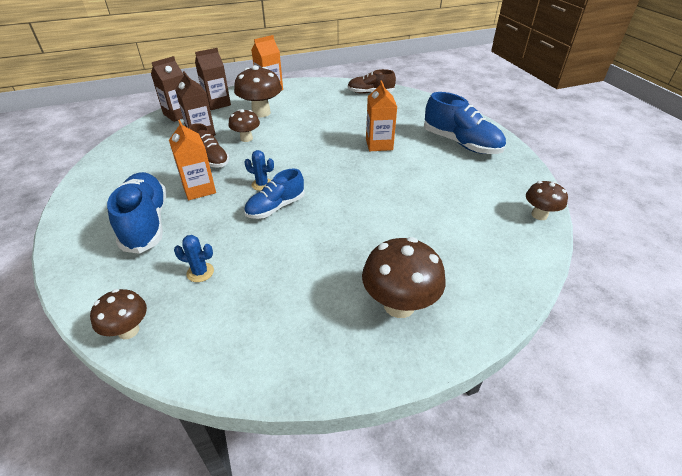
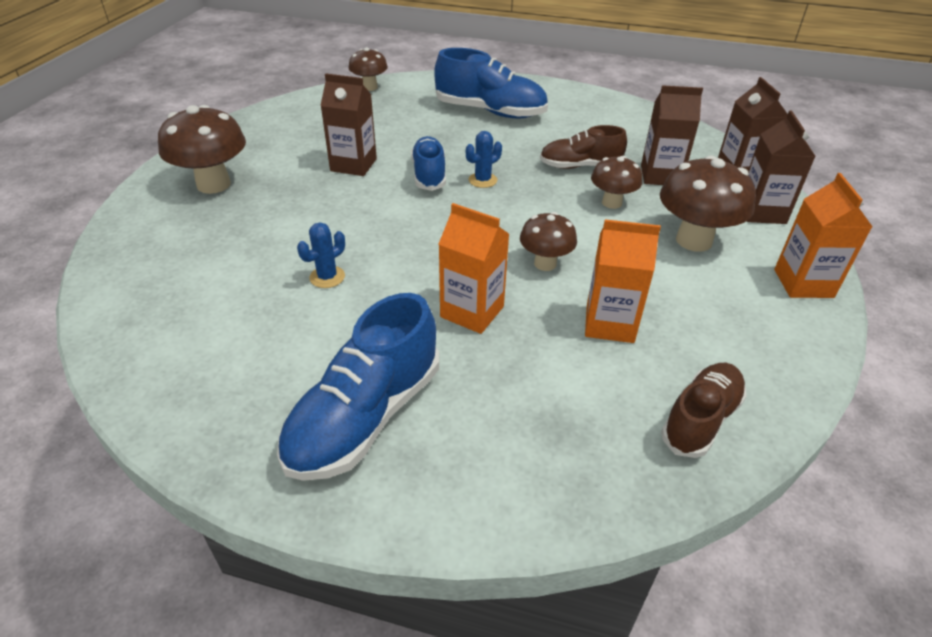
camera: 125 degrees right, 0 degrees up
(199, 189) = (518, 145): orange carton -> orange carton (609, 323)
(200, 272) = (389, 119): blue cactus -> blue cactus (327, 277)
(296, 248) = (353, 165): none -> brown carton
(461, 143) = (365, 417): blue shoe -> blue shoe turned 45 degrees counterclockwise
(539, 215) = (126, 359): brown mushroom -> brown mushroom (545, 263)

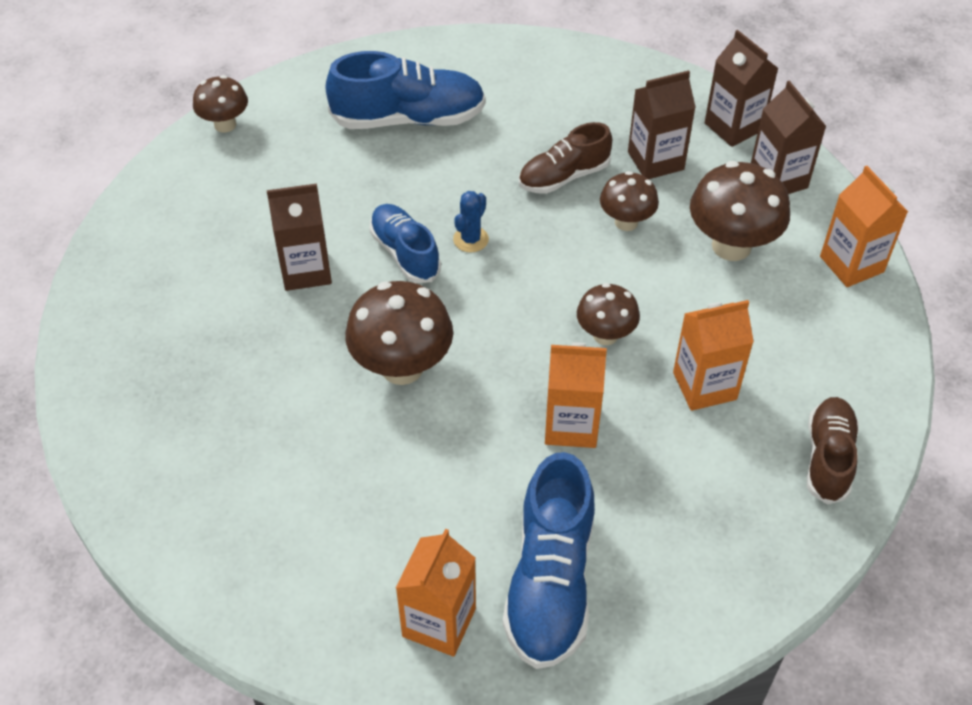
camera: 25 degrees left, 10 degrees up
(214, 184) = (161, 365): brown mushroom -> brown mushroom (402, 367)
(248, 409) = (439, 622): none -> orange carton
(327, 277) = (398, 443): blue cactus -> none

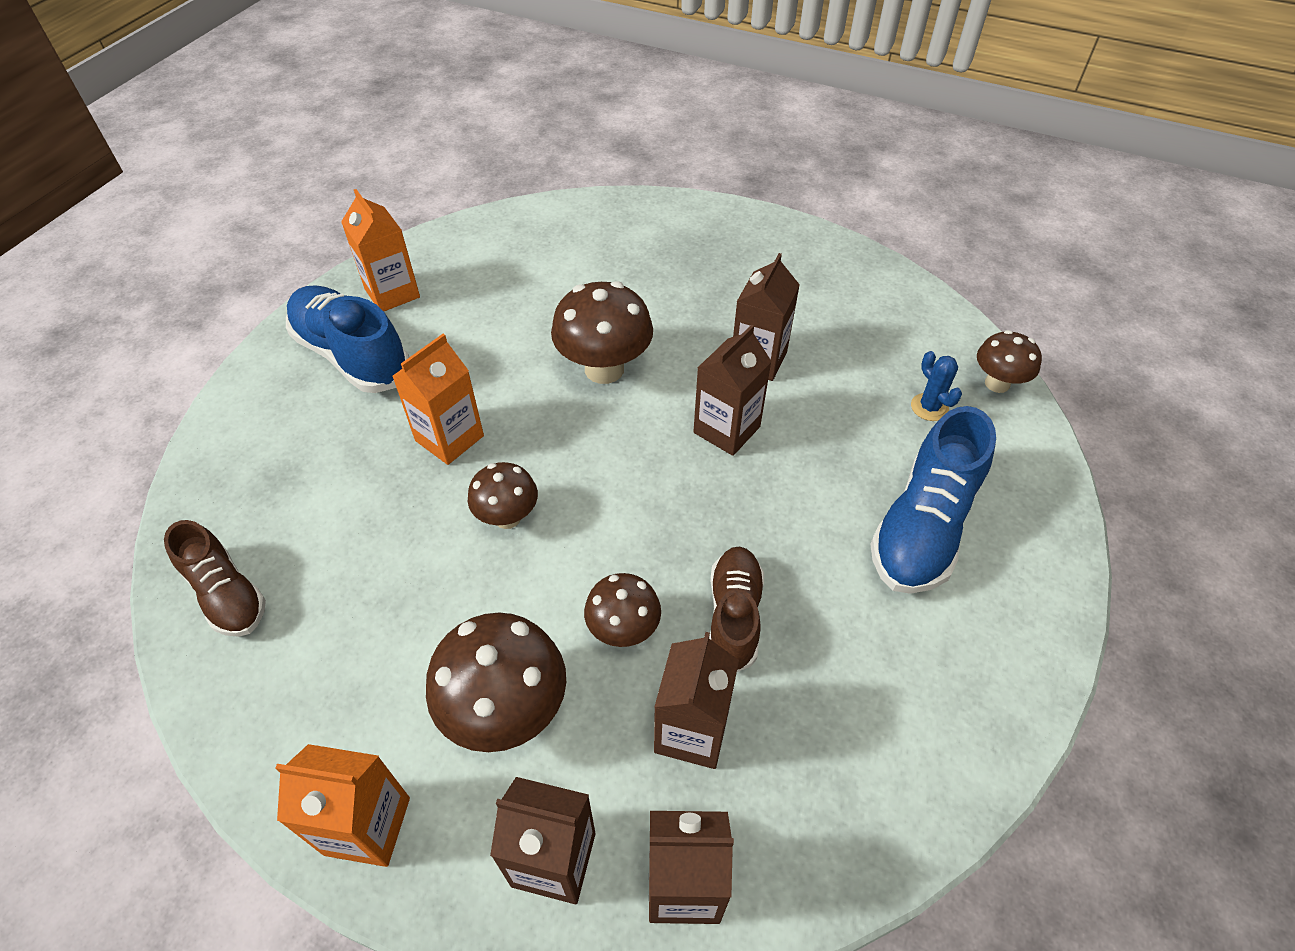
camera: 125 degrees right, 0 degrees up
(405, 253) = (726, 429): blue shoe -> brown carton
(471, 239) = (706, 484): blue cactus -> blue cactus (929, 407)
(704, 386) = (385, 554): orange carton -> none

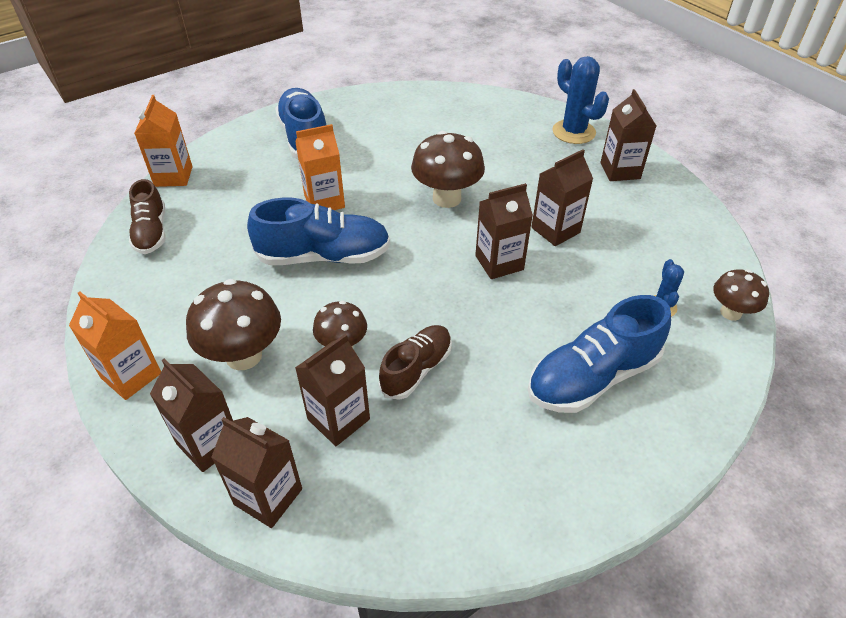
camera: 30 degrees right, 5 degrees down
(392, 293) = (352, 113): orange carton -> orange carton (173, 176)
(507, 517) = (324, 256): brown mushroom -> blue shoe
(688, 222) = (573, 132): none -> blue cactus
(773, 254) = (620, 170): none -> brown carton

